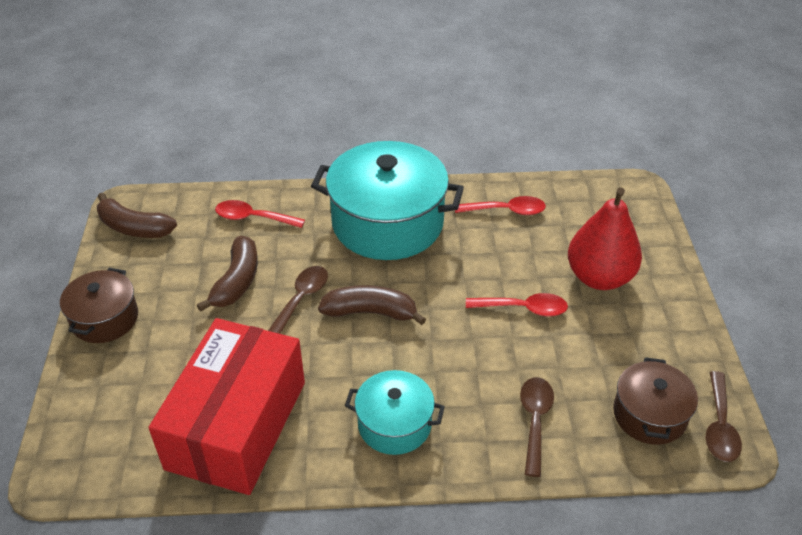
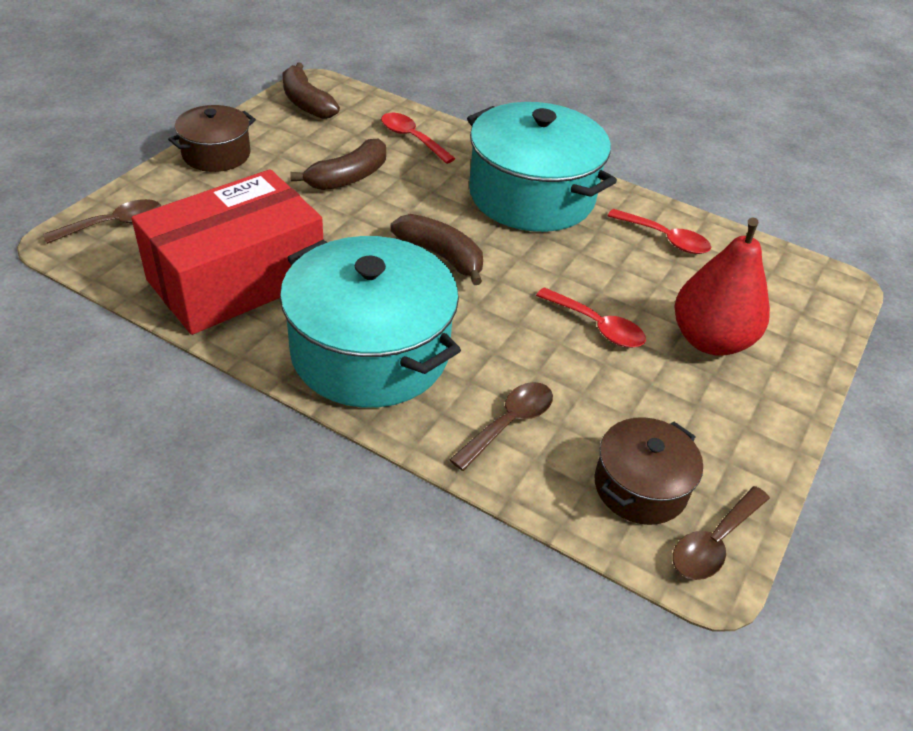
camera: 30 degrees right, 0 degrees up
(301, 299) = (389, 216): brown spoon -> brown spoon (114, 224)
(394, 424) = (370, 352): turquoise pot -> turquoise pot, size x1.87

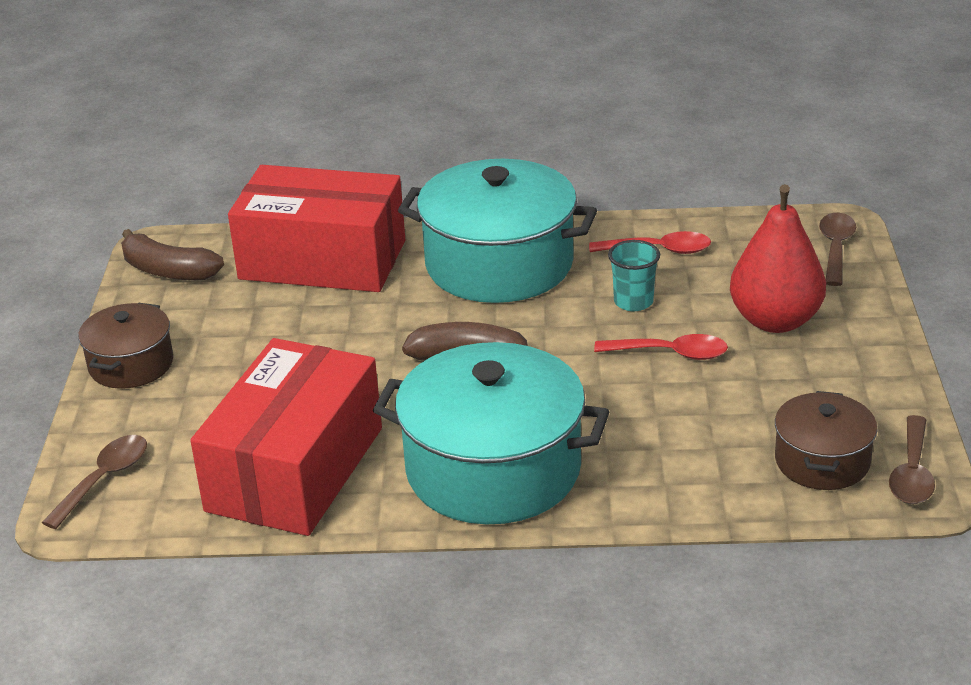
camera: 25 degrees left, 10 degrees down
(348, 177) = (299, 326): brown banana -> none
(412, 138) = (322, 260): red spoon -> red box
(509, 423) = (672, 466): brown spoon -> brown spoon (835, 248)
(606, 270) = (633, 302): none -> turquoise cup

